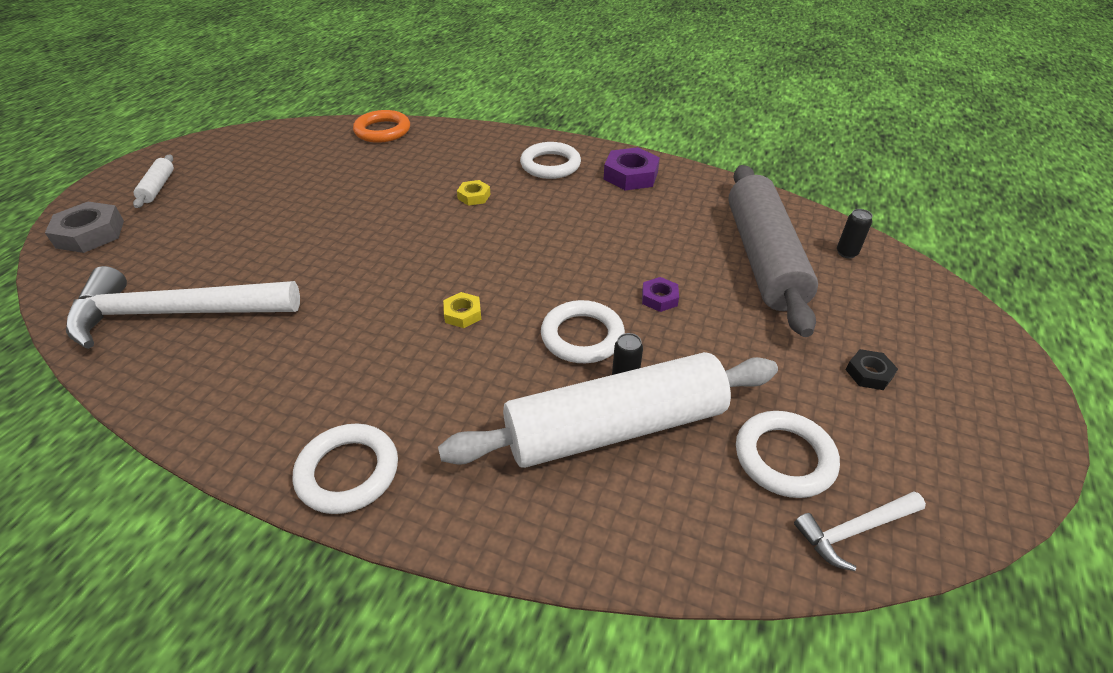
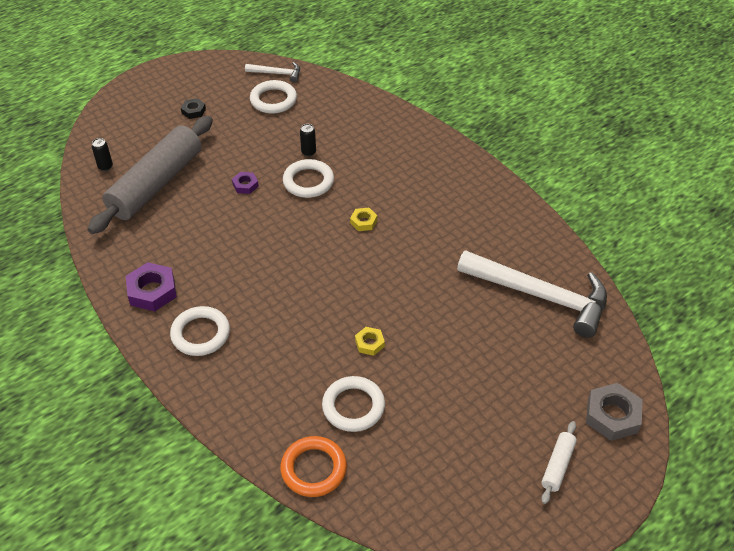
camera: 150 degrees left, 5 degrees up
(348, 472) = (460, 165): white ring -> white ring (353, 406)
(474, 196) = (290, 322): yellow nut -> yellow nut (369, 343)
(614, 427) = (331, 136): white rolling pin -> none

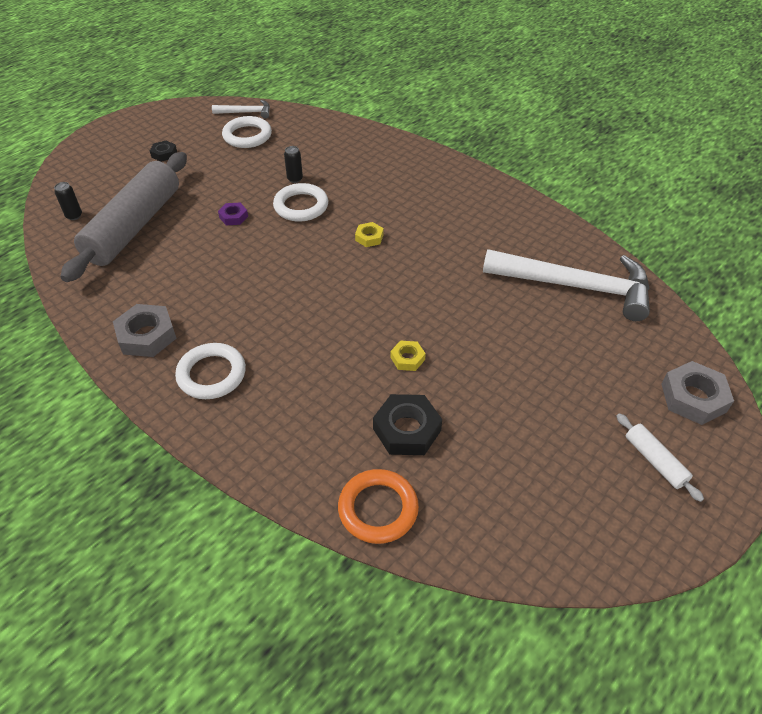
camera: 10 degrees left, 0 degrees up
(152, 291) = (147, 335): purple nut -> grey nut
(353, 406) = (407, 429): white ring -> black nut
(558, 465) = (655, 461): white rolling pin -> white rolling pin turned 45 degrees counterclockwise

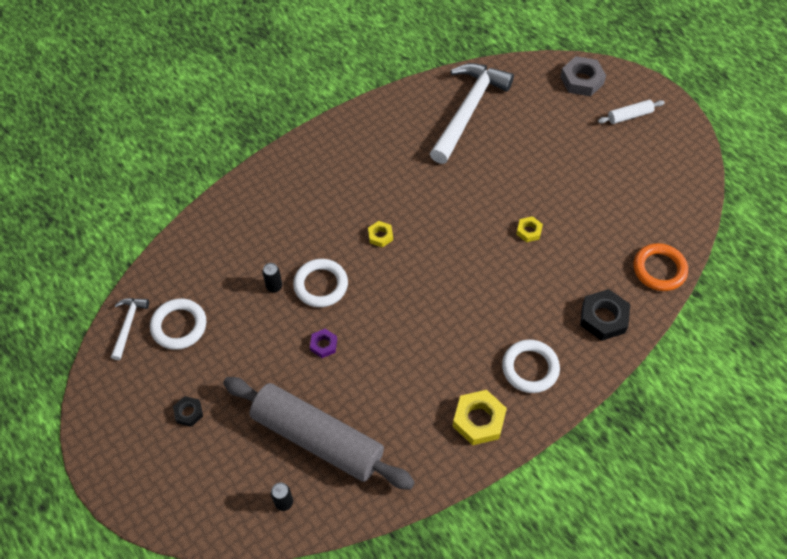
camera: 80 degrees left, 10 degrees up
(147, 335) = (478, 420): grey nut -> yellow nut
(407, 429) = (596, 242): black nut -> black nut (603, 318)

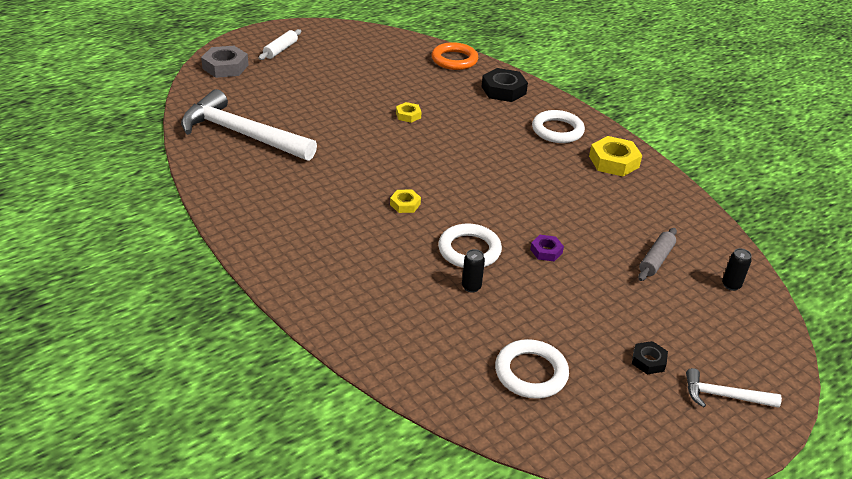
camera: 90 degrees left, 20 degrees down
(128, 325) = (533, 426): white hammer -> white hammer (724, 396)
(317, 439) = (656, 260): grey rolling pin -> grey rolling pin, size x0.41
(629, 116) = (280, 50): white rolling pin -> white rolling pin turned 45 degrees clockwise

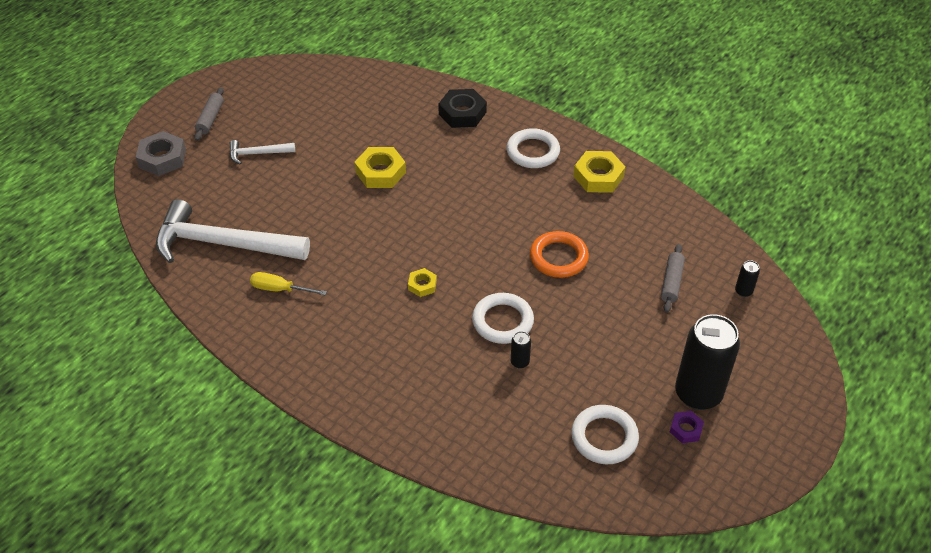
camera: 15 degrees left, 10 degrees up
(273, 177) = (280, 289): none -> yellow screwdriver
(280, 50) = (210, 118): white rolling pin -> grey rolling pin
(408, 115) = (380, 172): yellow nut -> yellow nut, size x1.80
(454, 60) = (398, 85): orange ring -> orange ring (558, 257)
(546, 251) = (572, 301): purple nut -> purple nut (685, 429)
(648, 361) = (698, 394): black nut -> black can
(724, 396) = (769, 410): white hammer -> white hammer (257, 154)

